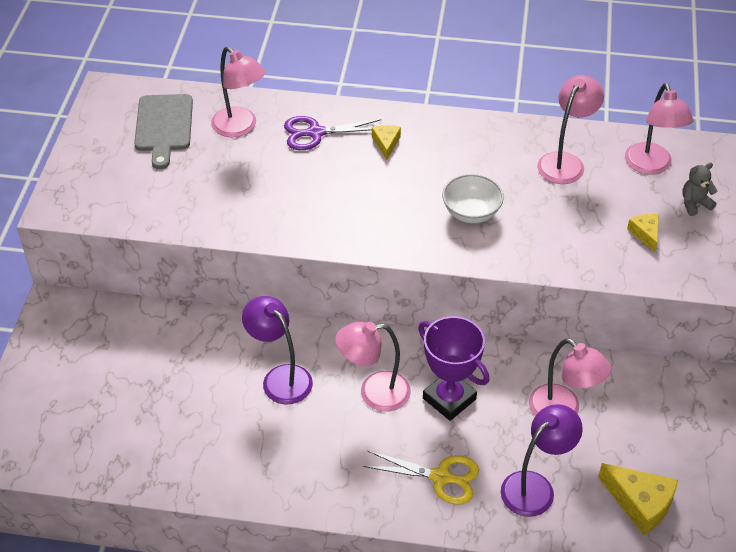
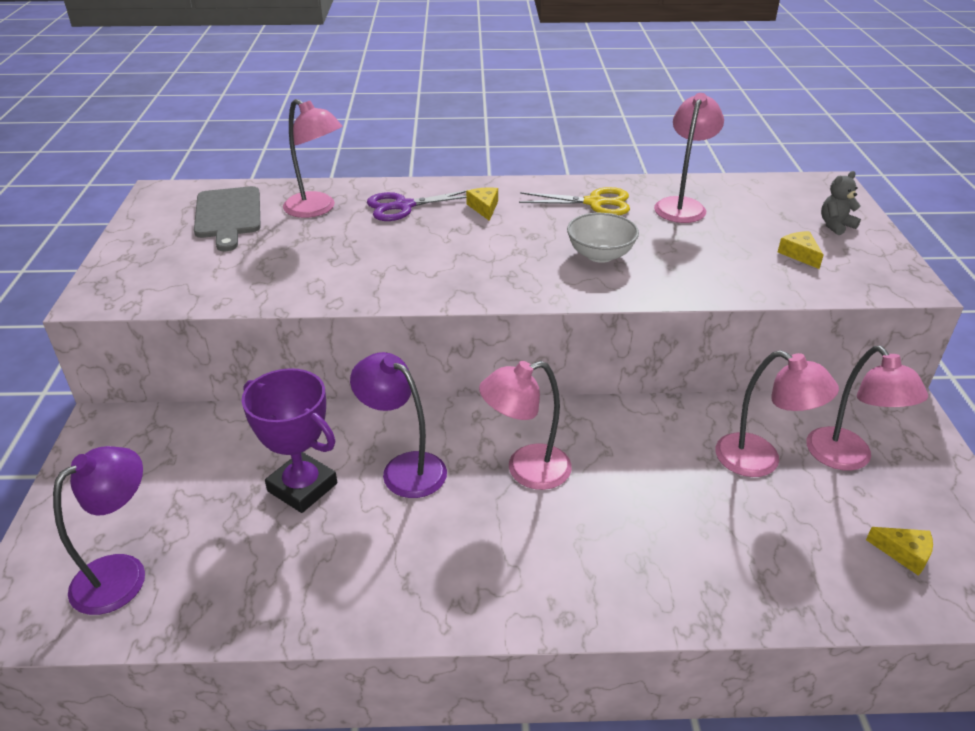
camera: 10 degrees left, 10 degrees down
(440, 477) = (642, 558): yellow scissors -> yellow scissors (594, 203)
(449, 399) = (620, 465): purple trophy -> purple trophy (302, 487)
(535, 486) = (766, 552): purple lamp -> purple lamp (122, 573)
(640, 503) = (904, 553): yellow cheese -> yellow cheese, size x0.57
(651, 166) = (772, 201): pink lamp -> pink lamp (847, 458)

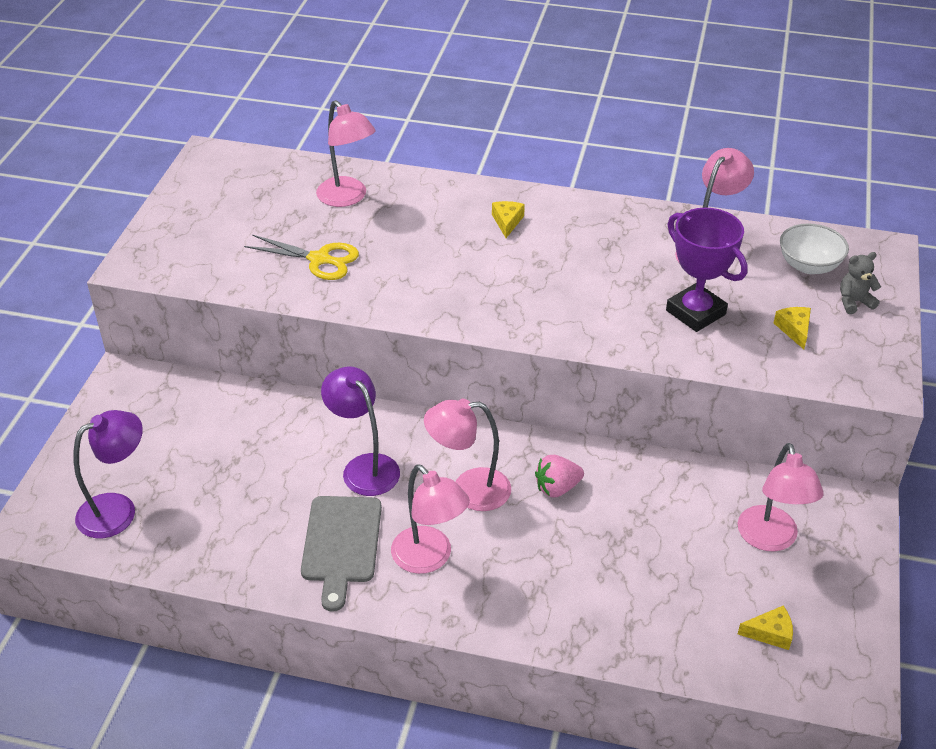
camera: 15 degrees right, 5 degrees up
(228, 215) = (264, 192): grey cutting board -> grey cutting board (341, 544)
(302, 487) = (274, 467): purple trophy -> purple trophy (695, 312)
(404, 206) = (430, 207): purple scissors -> none
(594, 203) = (619, 233): yellow scissors -> yellow scissors (319, 259)
(600, 255) = (595, 296): white bowl -> white bowl (809, 265)
(615, 450) = (557, 488): none -> pink strawberry
(760, 461) = (686, 525): pink lamp -> pink lamp (429, 558)
(904, 553) = (770, 633): yellow cheese -> yellow cheese turned 45 degrees counterclockwise

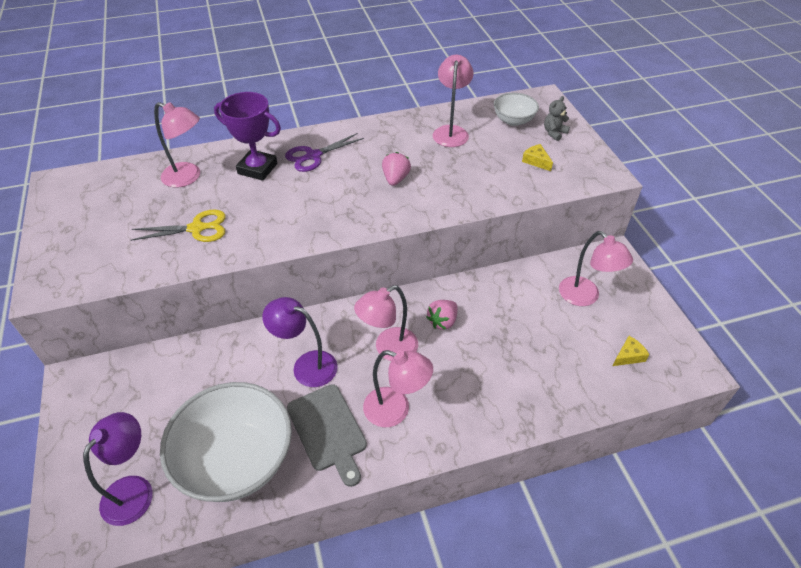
camera: 30 degrees left, 5 degrees up
(229, 529) = (236, 460): none -> white bowl
(507, 222) = (313, 156): yellow cheese -> purple scissors
(587, 285) = (395, 179): none -> pink strawberry
(695, 312) = (473, 172): purple trophy -> purple trophy (257, 168)

